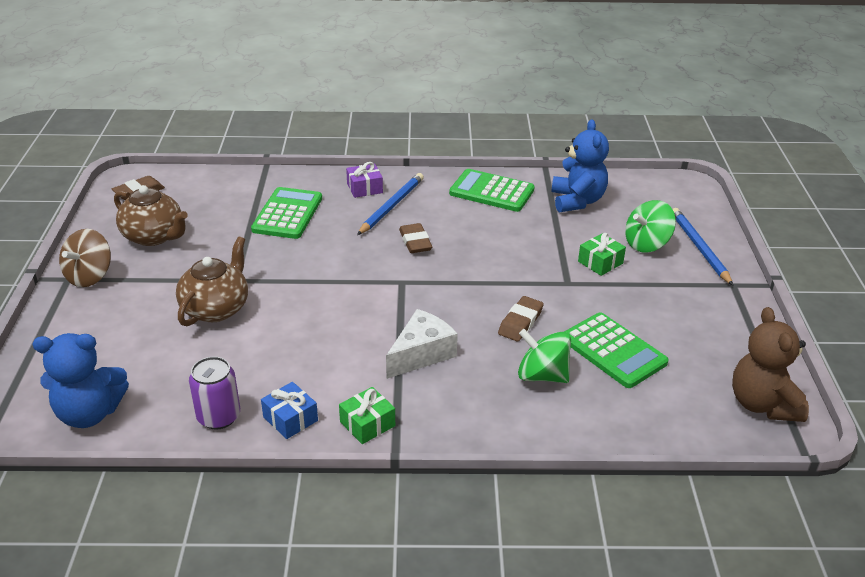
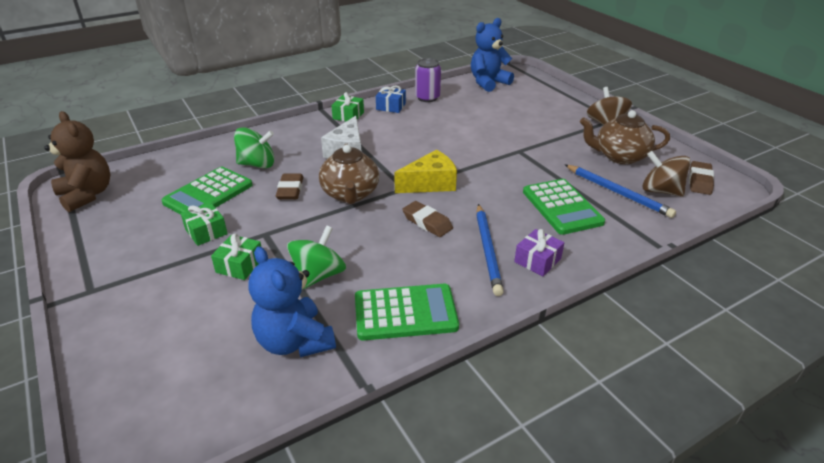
camera: 150 degrees right, 0 degrees up
(186, 197) = (660, 191): none -> brown spinning top
(216, 308) = (503, 133): brown teapot -> brown teapot (350, 194)
(372, 276) = (430, 184): none -> yellow cheese
(613, 351) = (208, 194): green calculator -> green calculator turned 75 degrees counterclockwise
(624, 304) = (206, 231): none -> green gift
(646, 244) = (192, 307): green spinning top -> green spinning top (318, 275)
(699, 248) = (125, 326): blue pencil -> blue pencil (618, 192)

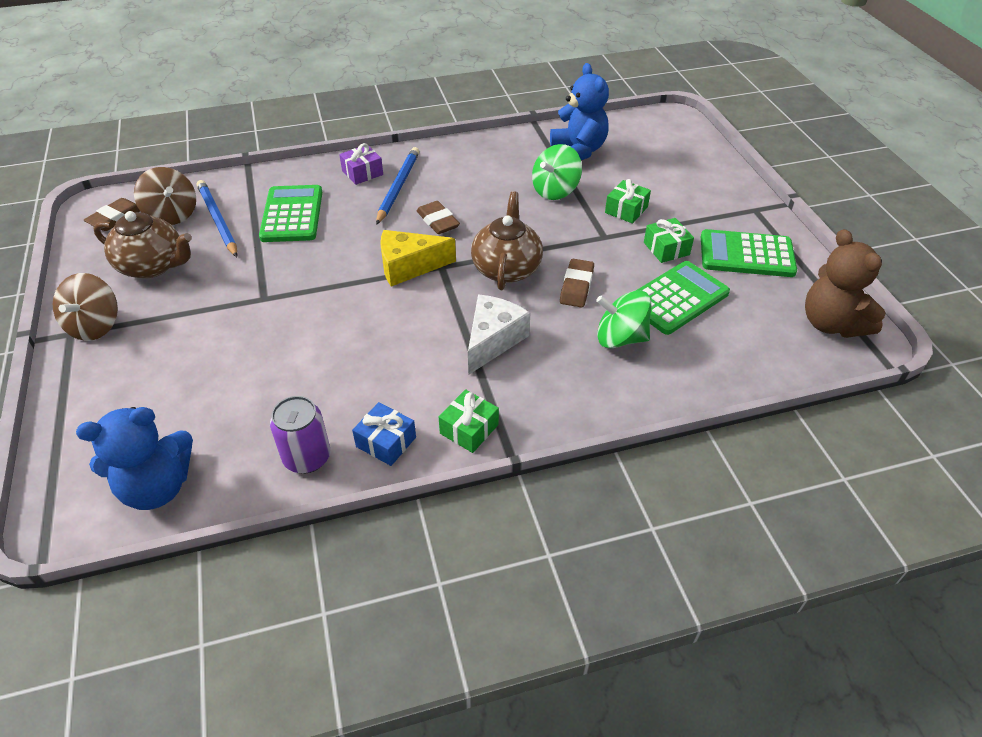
camera: 165 degrees left, 10 degrees up
(405, 312) = (492, 155): green calculator -> green calculator (746, 255)

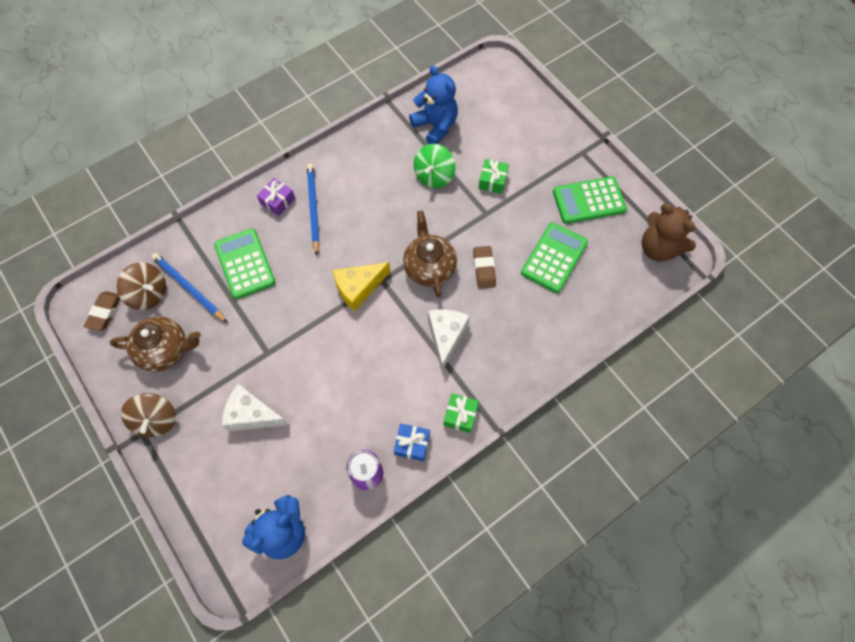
camera: 20 degrees left, 20 degrees up
(206, 352) = (252, 414): none -> white cheese
(438, 221) = (360, 236): brown eraser -> none
(620, 338) = (529, 306): green spinning top -> none
(666, 248) = (533, 212): green gift -> none

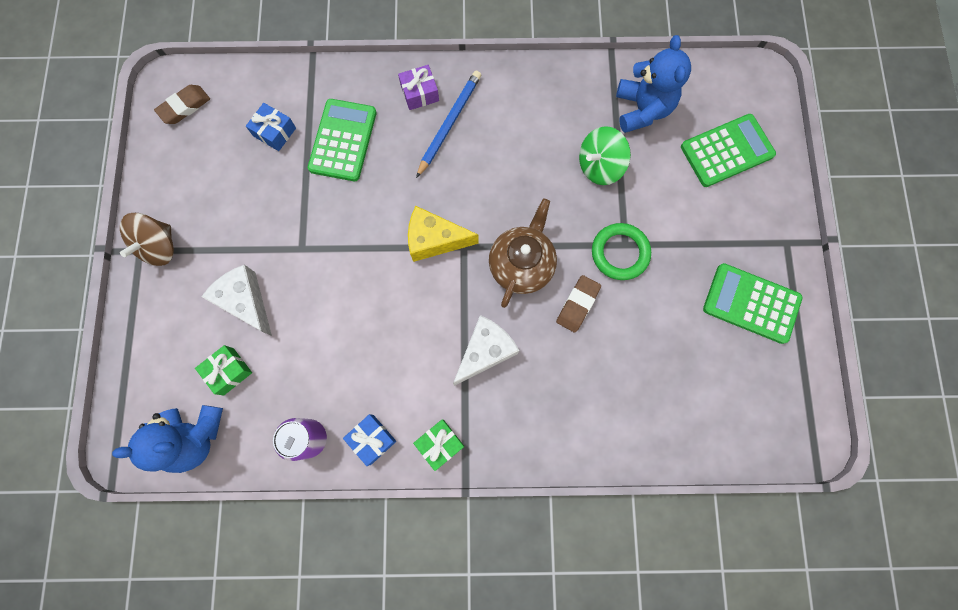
camera: 35 degrees right, 10 degrees up
(149, 294) = (235, 114): brown spinning top -> none
(165, 350) = (212, 182): brown teapot -> none
(189, 288) = (274, 132): blue pencil -> blue gift
(487, 220) = (620, 253): none -> green ring
(492, 181) = (659, 211): green gift -> green gift (228, 371)
(554, 258) = (662, 343): green calculator -> green calculator (726, 151)
(658, 248) = (790, 411): brown teddy bear -> none

